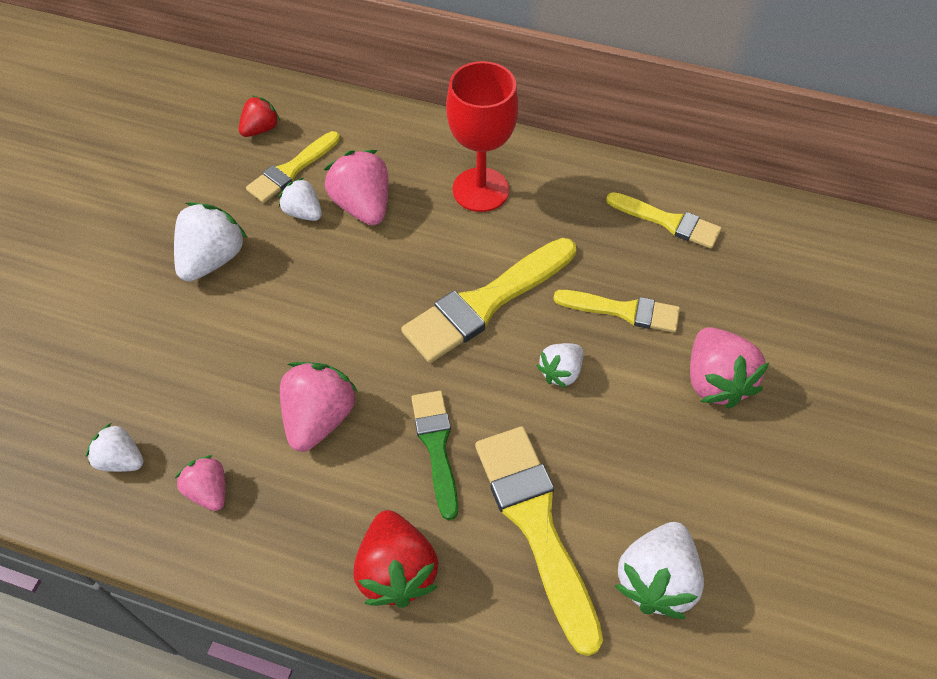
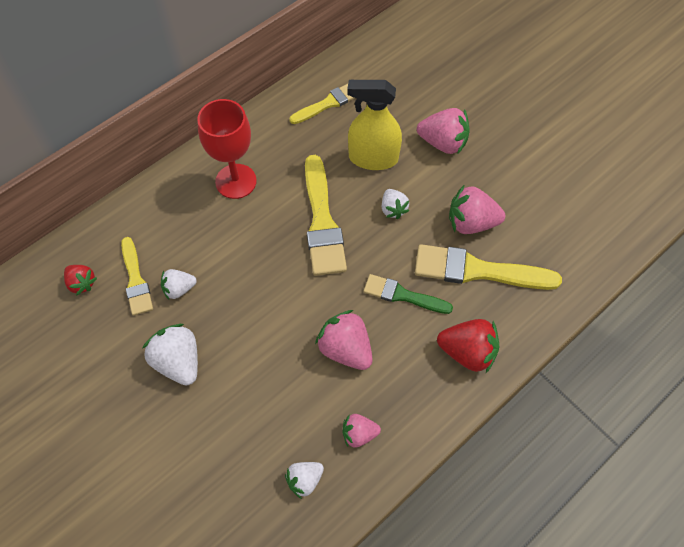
camera: 60 degrees left, 5 degrees up
(261, 129) = (82, 283): red strawberry -> red strawberry turned 150 degrees clockwise
(363, 206) = (199, 252): pink strawberry -> pink strawberry (471, 223)
(623, 311) = (373, 158): yellow brush -> yellow spray bottle
(656, 579) = (536, 233): white strawberry -> none

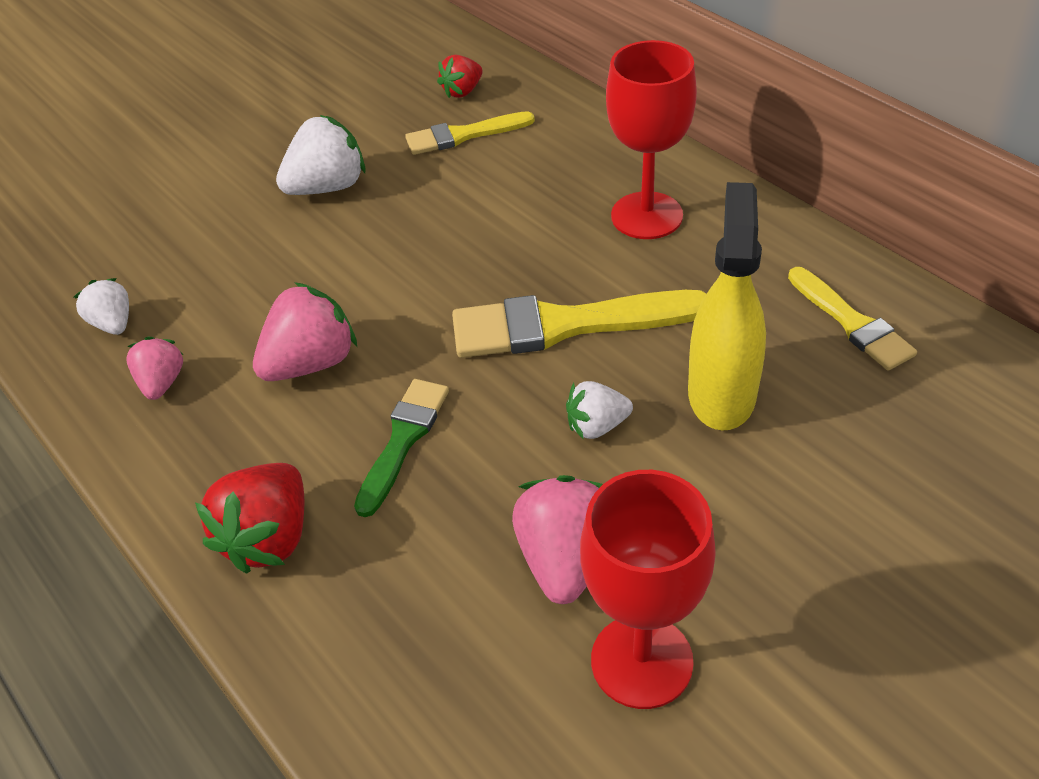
camera: 95 degrees right, 15 degrees down
(179, 289) = (444, 176): white strawberry -> none
(443, 143) = (782, 515): pink strawberry -> none
(477, 270) = (446, 565): yellow brush -> none
(518, 197) = (641, 661): none -> red goblet

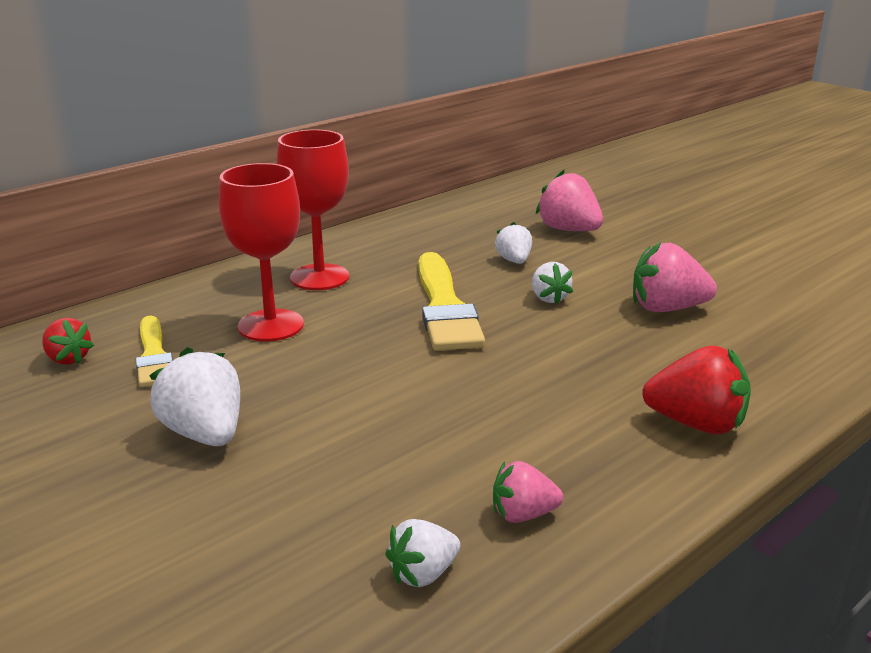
camera: 95 degrees left, 20 degrees down
(311, 363) = (490, 421): pink strawberry -> pink strawberry (569, 230)
(403, 440) = (576, 369): green brush -> none
(641, 661) = (728, 289): red goblet -> red goblet (271, 325)
(721, 394) = (514, 261): yellow spray bottle -> white strawberry
(852, 323) = (449, 224): yellow brush -> none

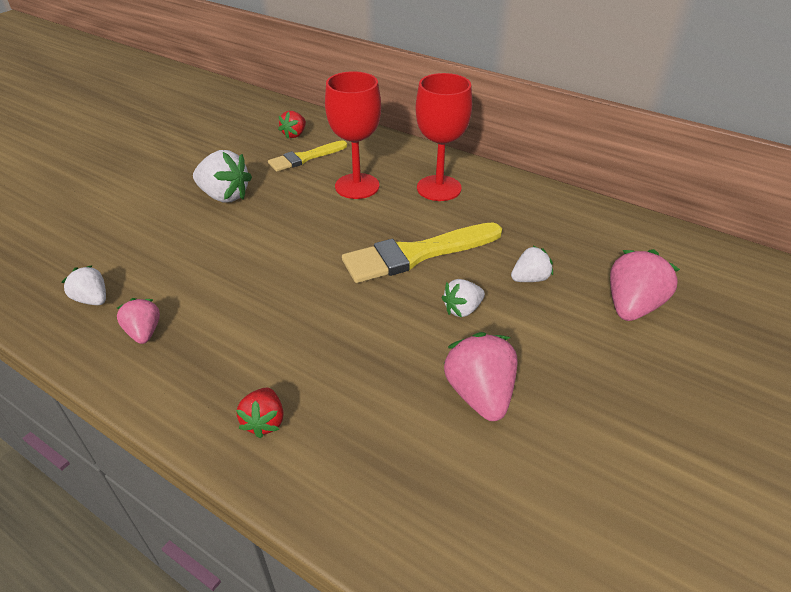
camera: 75 degrees right, 15 degrees up
(205, 433) = (224, 196): white strawberry -> white strawberry turned 75 degrees clockwise
(696, 424) = (264, 422): red strawberry -> red strawberry, size x0.60

